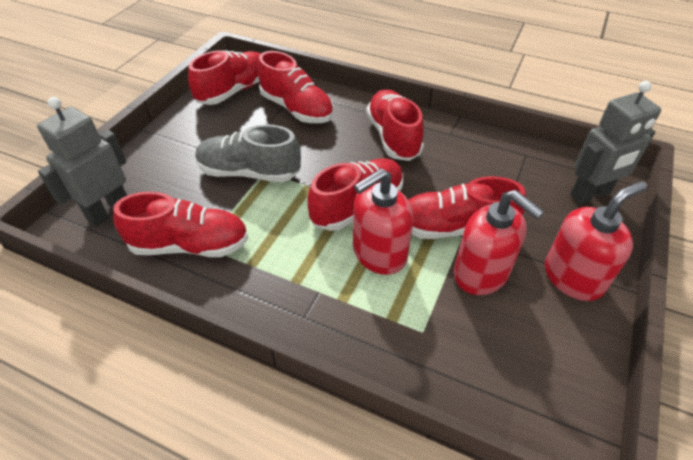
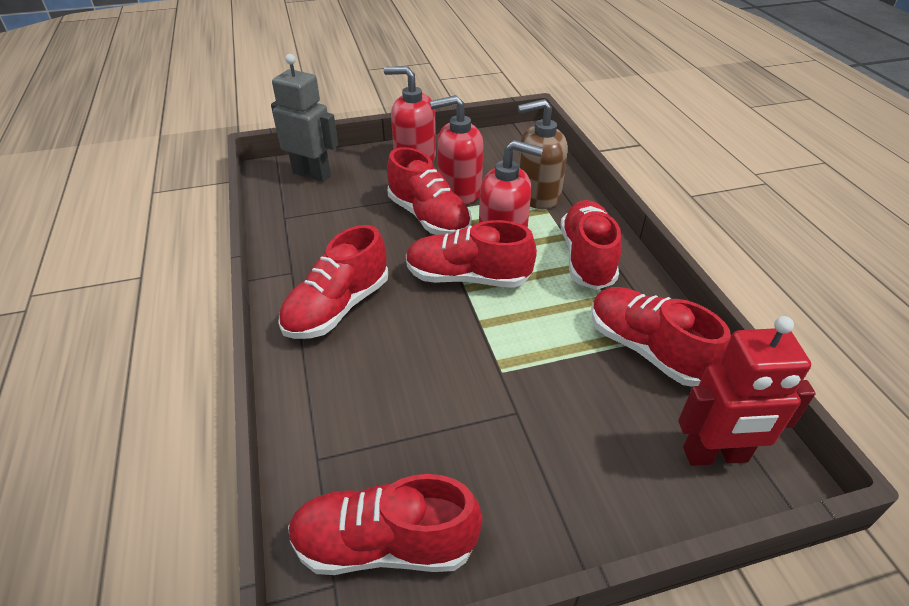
camera: 130 degrees left, 5 degrees down
(108, 211) = (715, 455): grey robot -> red robot
(249, 172) = (519, 381): grey shoe -> none
(296, 109) = (362, 426): red shoe -> red shoe (587, 258)
(421, 330) = (537, 195): none -> brown soap dispenser
(481, 274) = (459, 191): red soap dispenser -> red soap dispenser turned 105 degrees counterclockwise

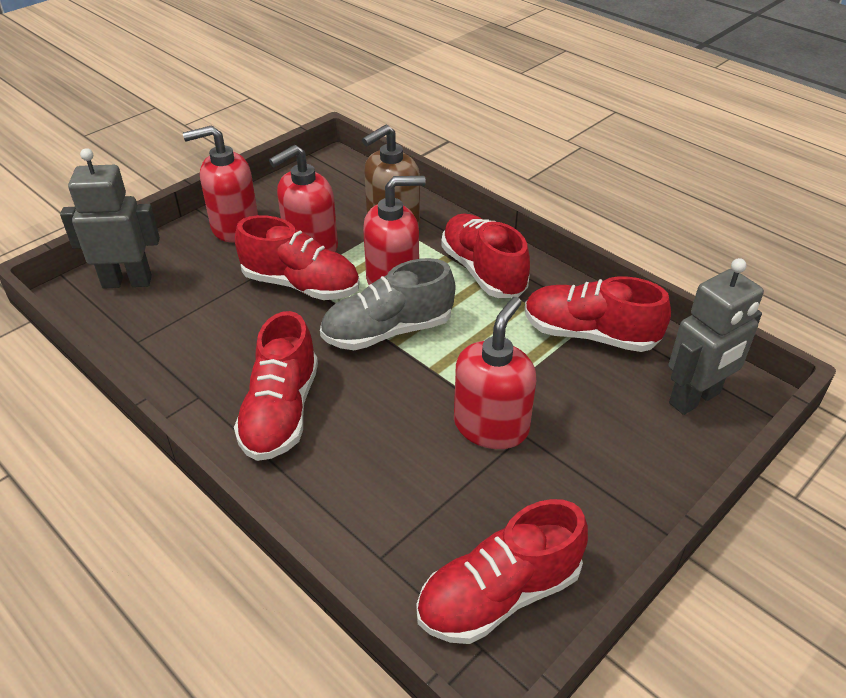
camera: 30 degrees left, 0 degrees up
(468, 277) = (388, 331): red shoe -> grey shoe
(493, 391) = (491, 426): none -> red soap dispenser
(715, 455) = (695, 399): red robot -> grey robot

